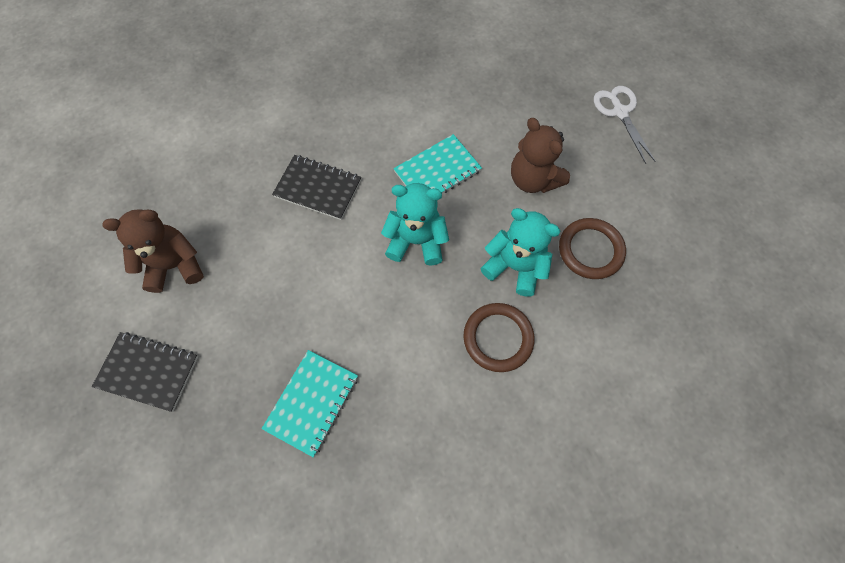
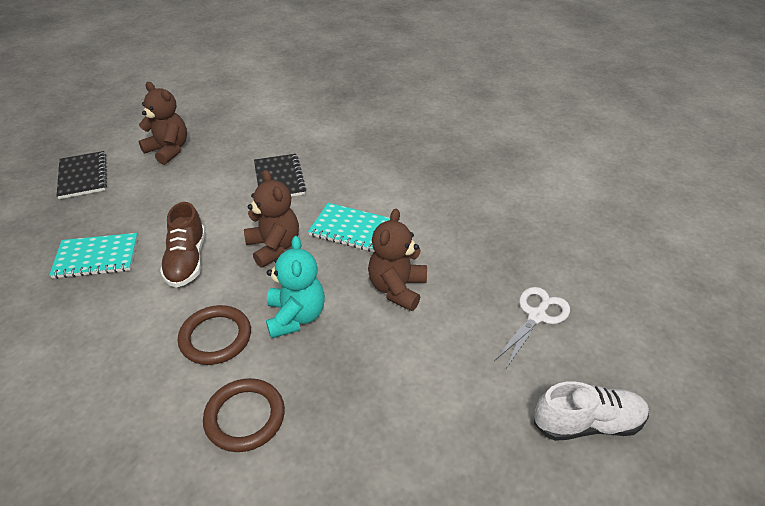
camera: 55 degrees right, 25 degrees down
(380, 321) = (187, 261): none -> brown shoe
(416, 241) = (274, 247): turquoise teddy bear -> brown teddy bear
(590, 250) = (356, 363): brown ring -> brown ring (245, 417)
(722, 148) = (587, 423): none -> white shoe

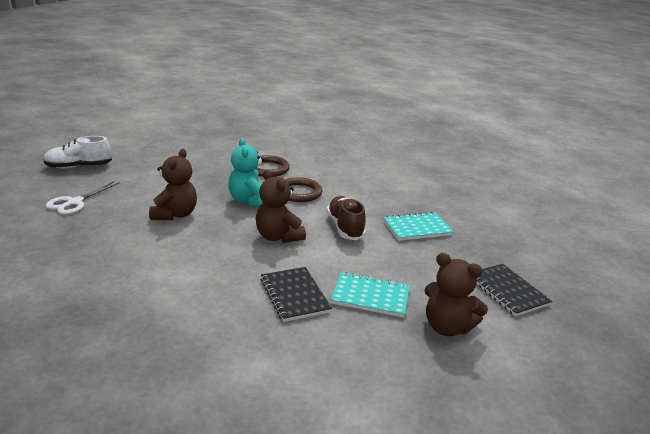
camera: 170 degrees right, 15 degrees down
(350, 229) = (211, 251): turquoise notebook -> turquoise notebook (370, 296)

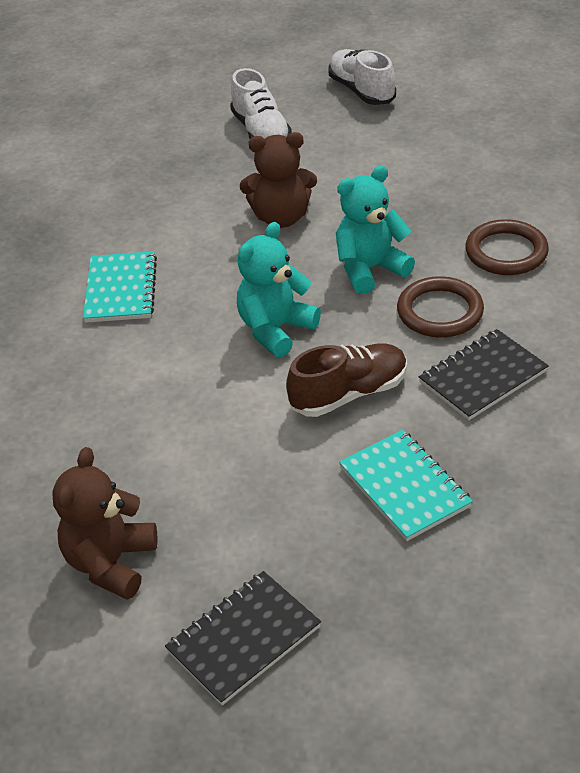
camera: 80 degrees right, 15 degrees up
(75, 202) = (261, 132): white scissors -> white shoe
(278, 237) = (275, 329): brown teddy bear -> turquoise teddy bear
(294, 295) = (129, 387): black notebook -> black notebook (483, 377)
(370, 296) = (157, 464): turquoise notebook -> turquoise notebook (120, 289)

